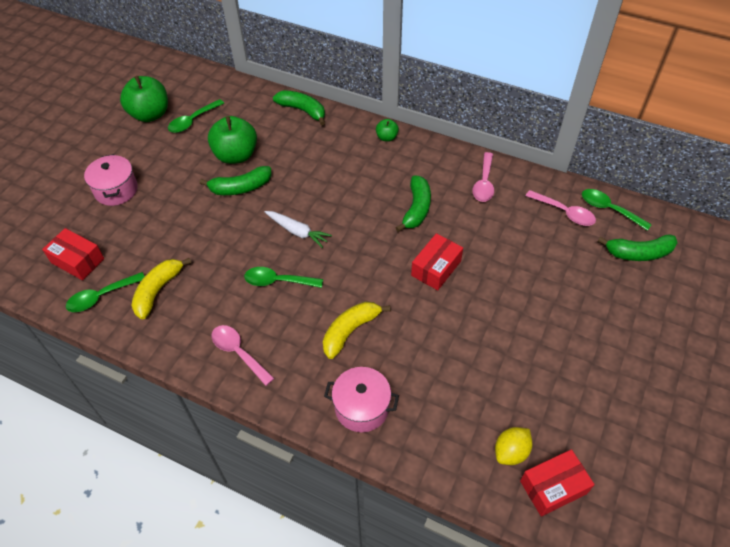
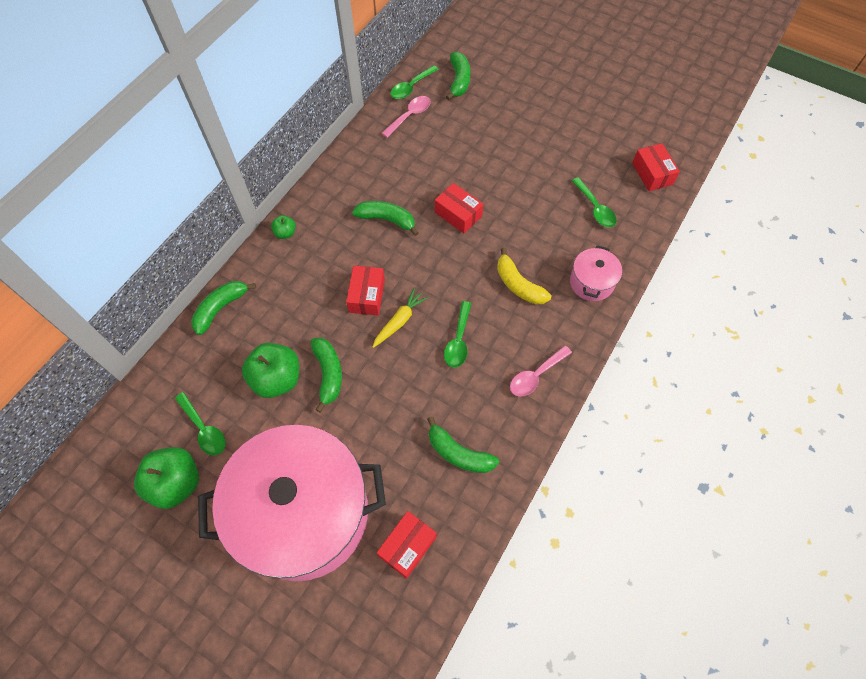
camera: 85 degrees left, 10 degrees up
(101, 297) = (460, 513): green spoon -> green spoon (595, 208)
(116, 190) = (304, 513): pink pot -> pink pot, size x2.45
(158, 291) = (458, 453): yellow banana -> green banana
(297, 232) = (399, 321): white carrot -> yellow carrot
(324, 204) = (367, 296): none -> red box
(484, 183) = (365, 164): pink spoon -> none
(511, 452) = (627, 192): yellow lemon -> none

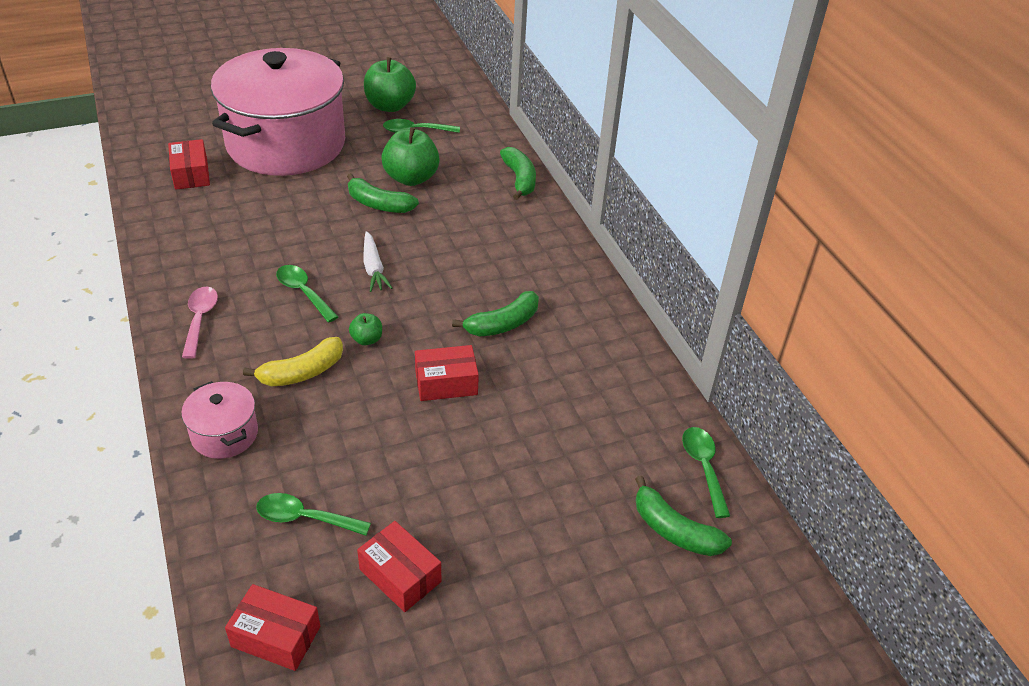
camera: 125 degrees right, 20 degrees down
(285, 233) = (564, 249): green apple -> green apple (367, 339)
(367, 296) = (427, 263): red box -> red box (400, 575)
(399, 321) = (373, 268): yellow carrot -> white carrot
(410, 116) = (648, 434): pink spoon -> none
(458, 453) = (211, 234): green banana -> none
(518, 285) = (302, 372): yellow banana -> yellow banana turned 150 degrees clockwise

